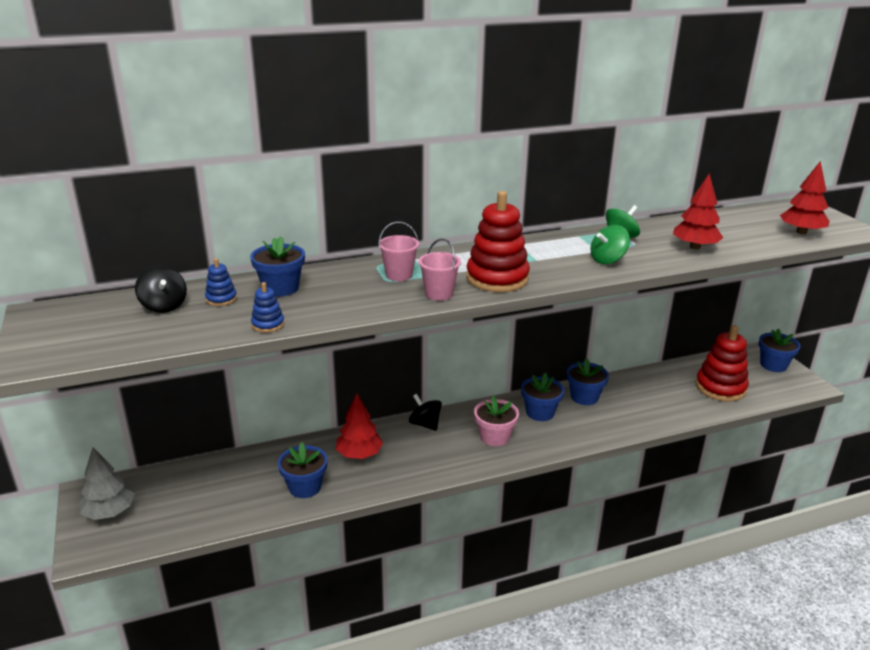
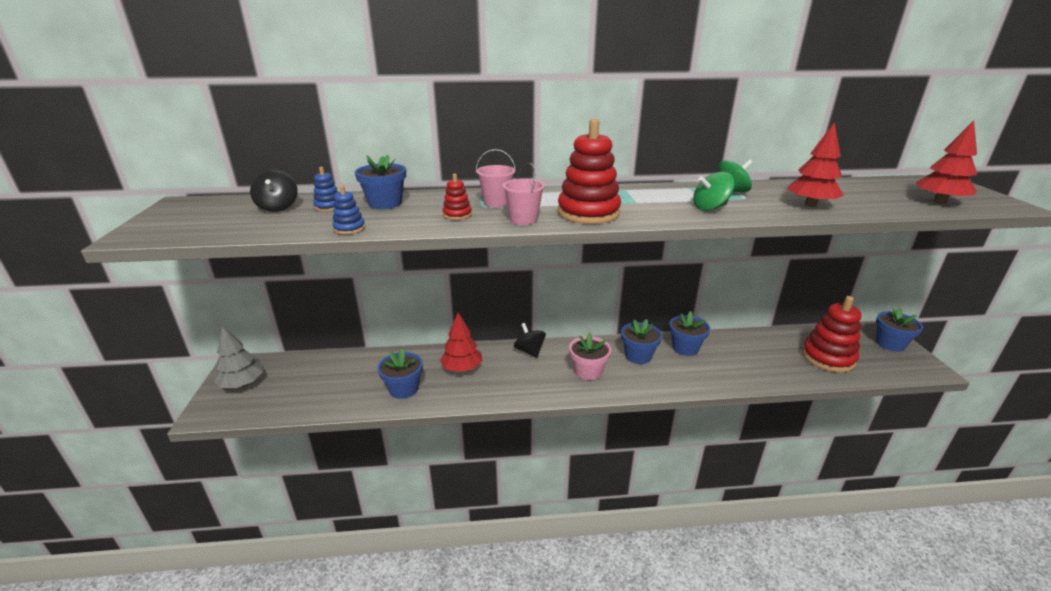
camera: 15 degrees right, 0 degrees up
(368, 294) = (457, 215): none -> red stacking toy

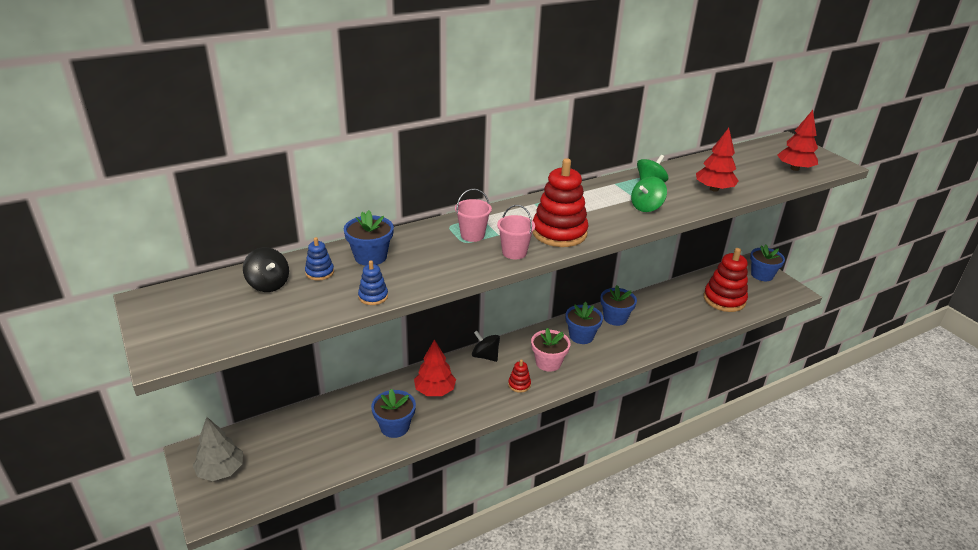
camera: 25 degrees left, 5 degrees up
(457, 215) = (452, 258): red stacking toy -> red stacking toy (519, 384)

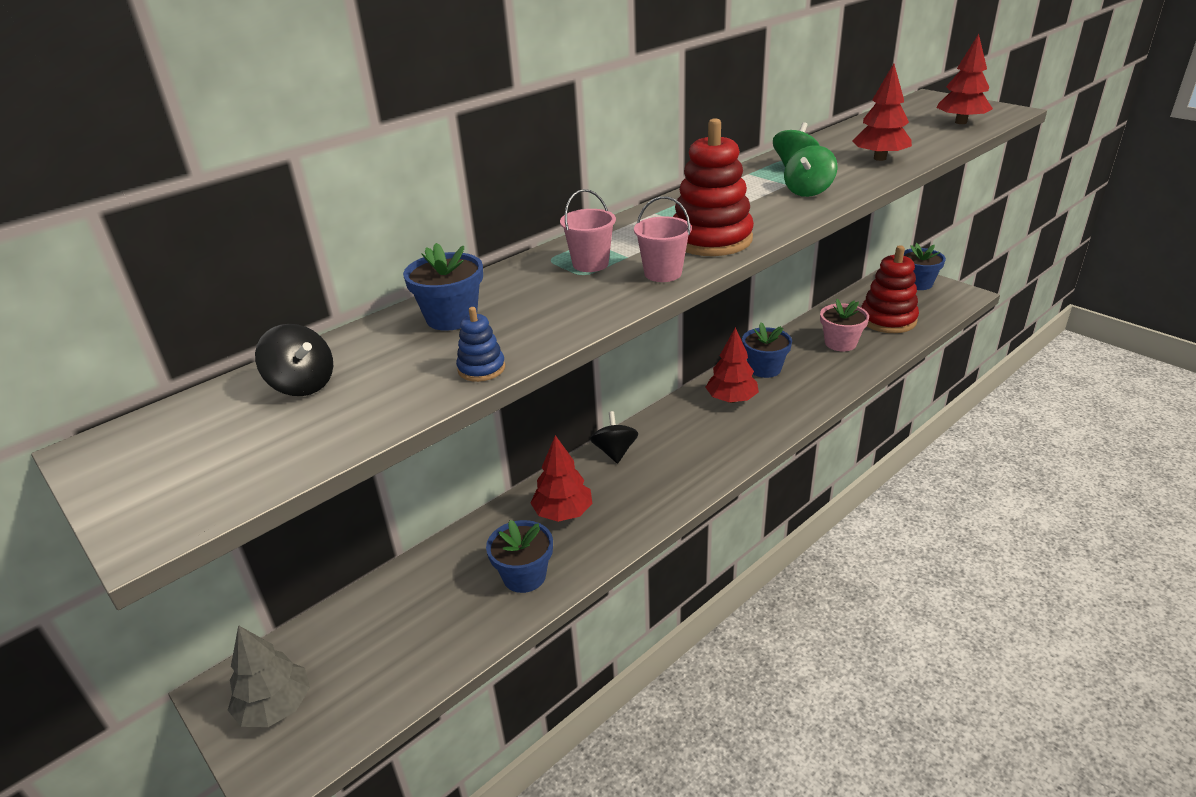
camera: 10 degrees left, 0 degrees up
(319, 272) = (380, 353): blue stacking toy -> none
(485, 356) = (615, 452): black spinning top -> black spinning top turned 60 degrees clockwise
(519, 384) = (677, 478): red stacking toy -> none
(548, 362) = (703, 442): pink flower pot -> pink flower pot (840, 343)
(581, 336) = (731, 399): blue flower pot -> red tree

